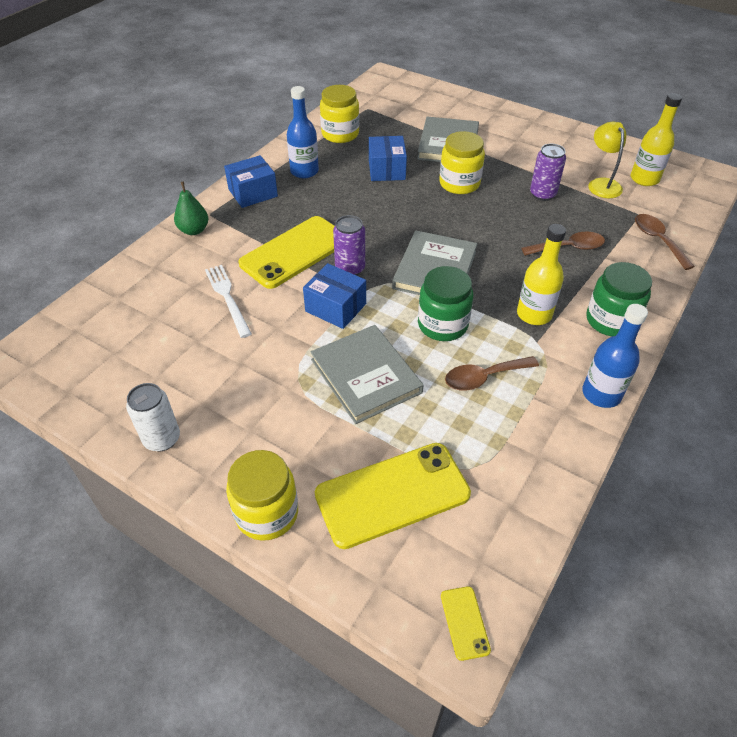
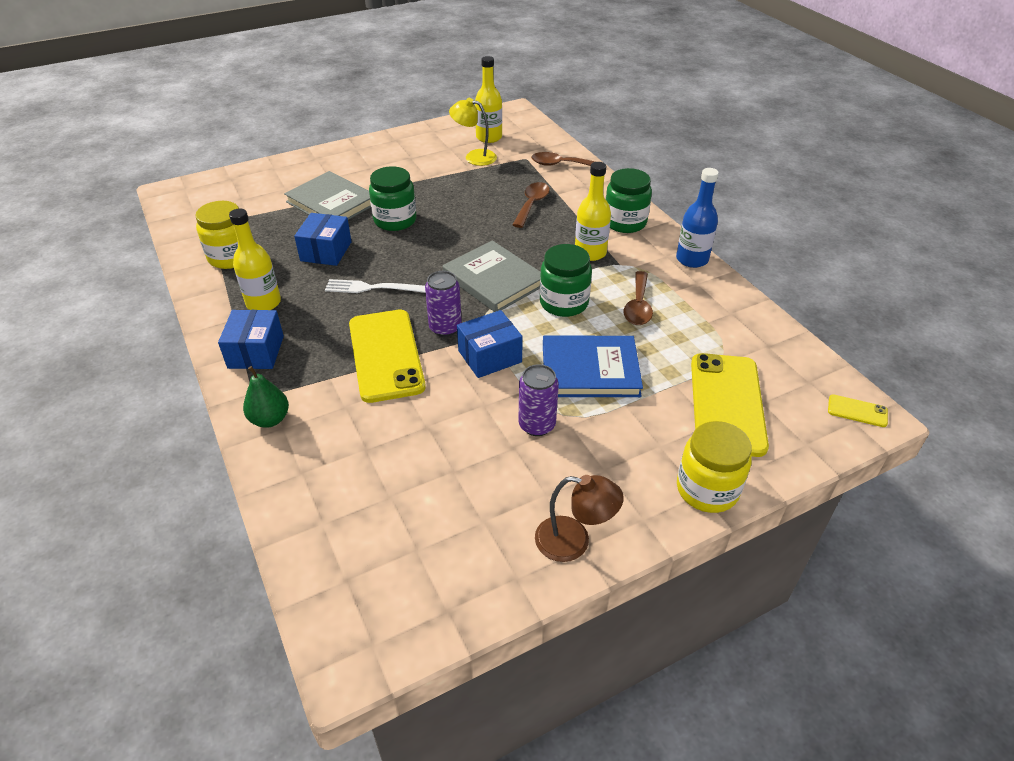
camera: 60 degrees left, 5 degrees down
(162, 439) = (574, 541): white can -> brown lamp
(227, 298) = (409, 427): white fork -> white fork (374, 288)
(304, 171) = (263, 303): blue bottle -> yellow bottle
(365, 376) = (590, 370): grey book -> blue book
(386, 170) = (326, 251): blue box -> blue box turned 75 degrees clockwise
(459, 184) = (395, 220): yellow jar -> green jar
(542, 194) = (456, 187): purple can -> purple can (537, 425)

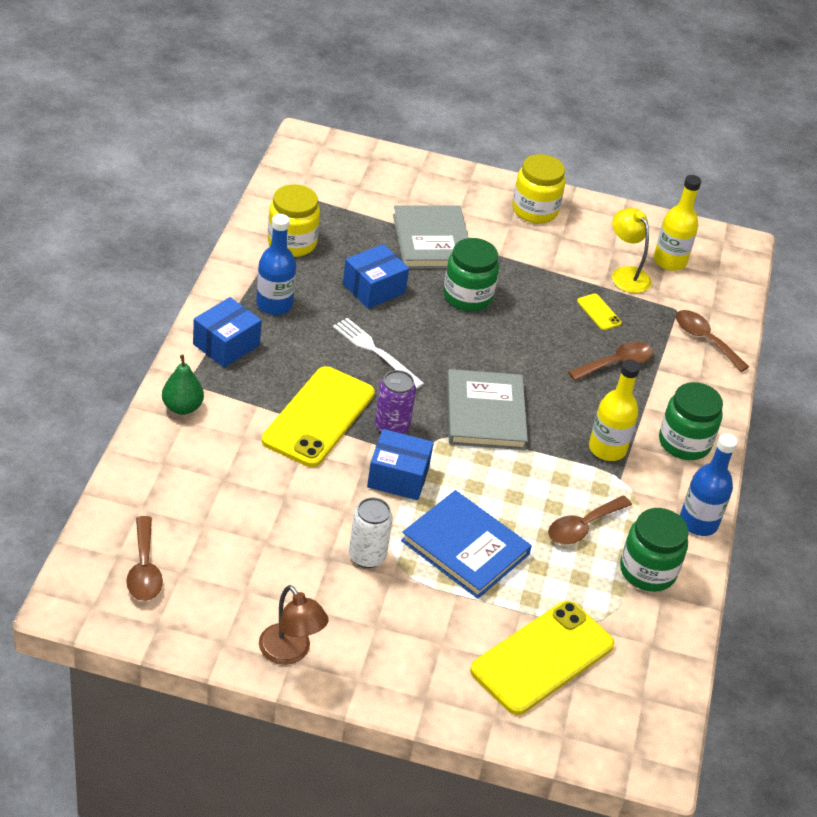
camera: 35 degrees right, 0 degrees up
(263, 303) = (274, 304): yellow bottle -> blue bottle
(382, 572) = (144, 569): none -> brown spoon
(537, 425) = (367, 556): purple can -> white can
(564, 303) = (519, 477): green jar -> green jar (647, 571)
(707, 489) = (434, 699): yellow jar -> yellow jar (534, 210)
(857, 411) = (648, 749): yellow phone -> yellow phone (599, 312)

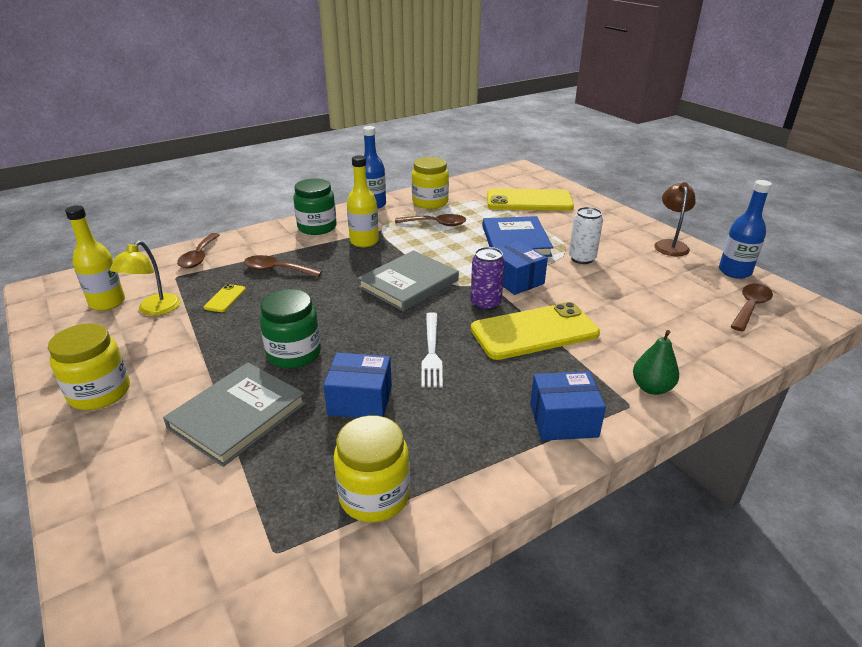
camera: 130 degrees left, 10 degrees down
(274, 304) = (475, 434): blue bottle -> blue bottle (734, 271)
(647, 571) = (430, 202): green jar -> yellow jar

